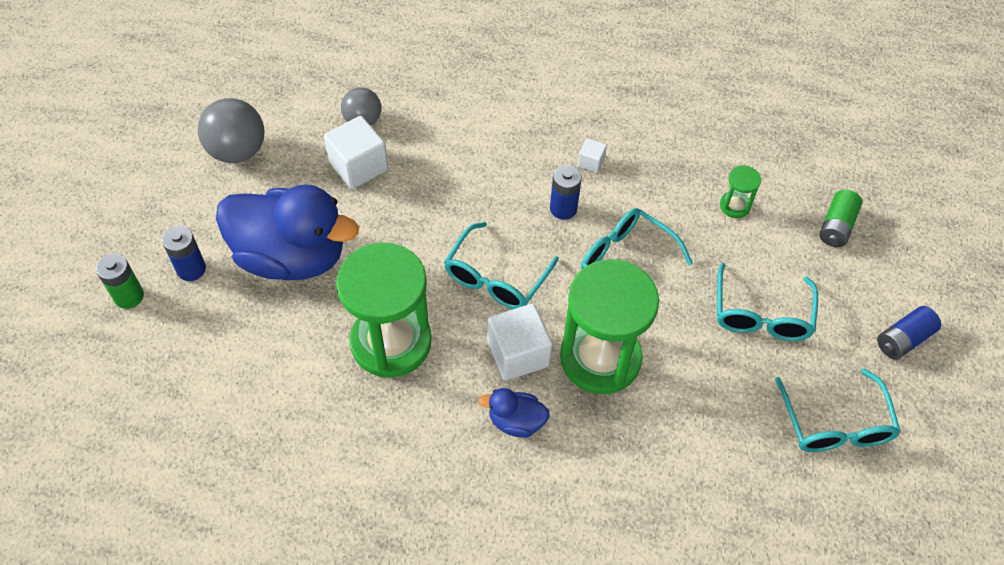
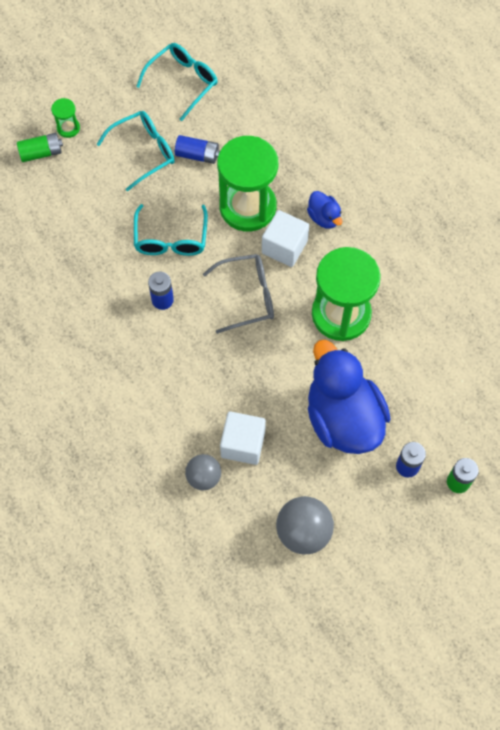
camera: 130 degrees left, 10 degrees up
(496, 277) = (247, 296): turquoise glasses -> grey glasses
(591, 162) = (110, 312): white cube -> none
(734, 206) = (73, 212): green hourglass -> green hourglass (68, 128)
(903, 339) = (98, 81): blue battery -> blue battery (197, 155)

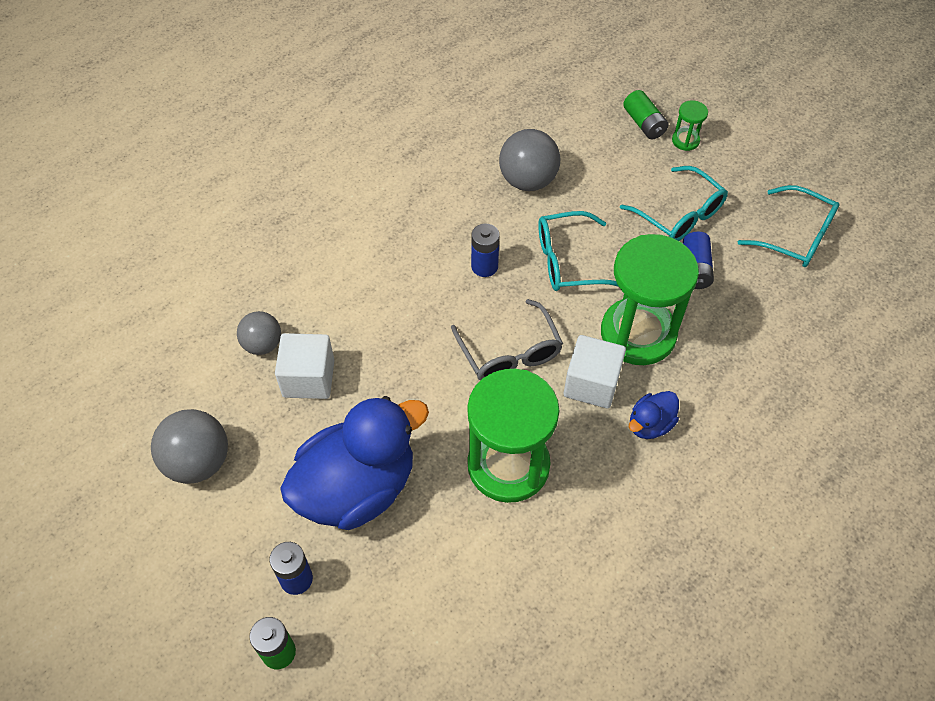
camera: 80 degrees right, 10 degrees down
(81, 252) = (528, 180): none -> grey ball

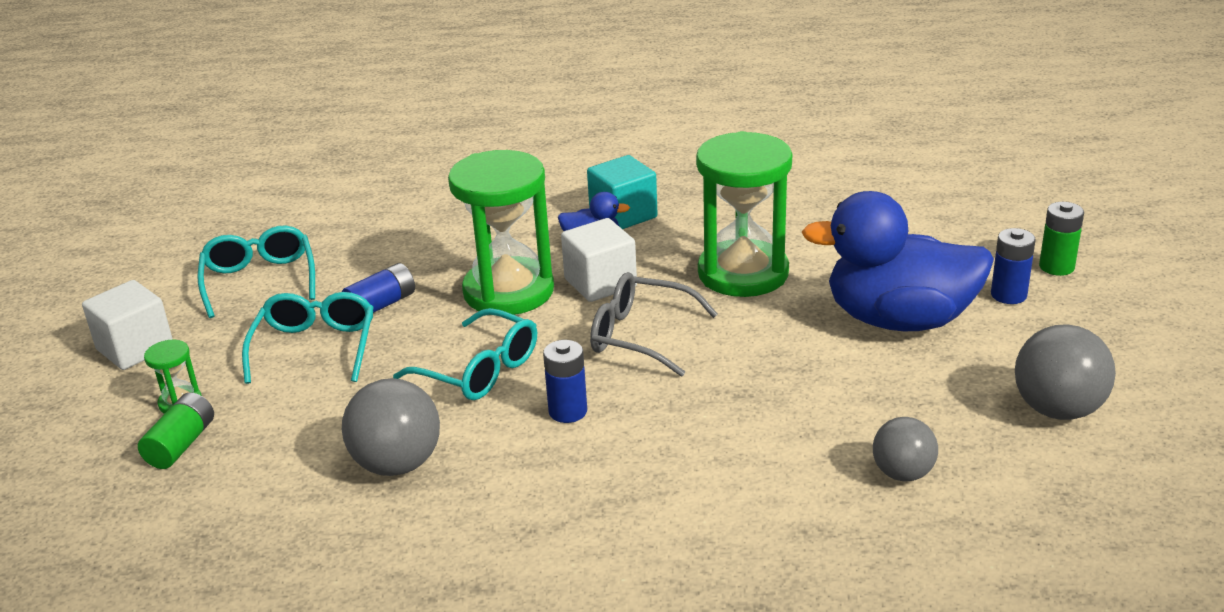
camera: 135 degrees left, 25 degrees down
(308, 378) = (874, 417): white cube -> white cube (135, 348)
(509, 352) = (641, 336): grey glasses -> grey glasses turned 90 degrees counterclockwise
(668, 475) = (623, 215): none -> turquoise cube

